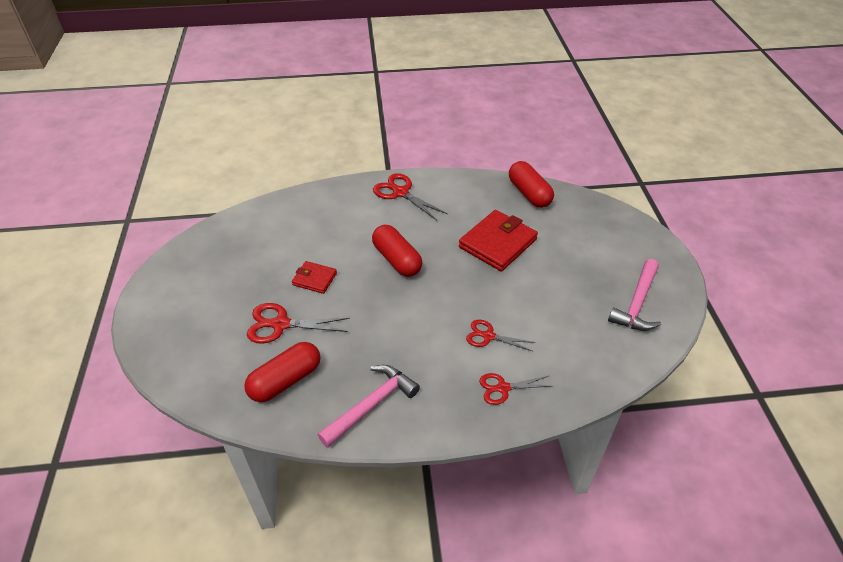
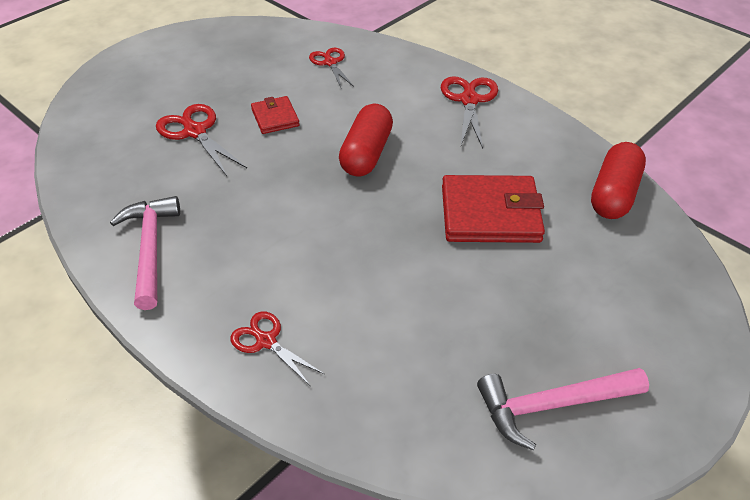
camera: 50 degrees right, 0 degrees up
(285, 380) = (130, 175): red capsule -> none
(372, 404) = (150, 248): pink hammer -> pink hammer turned 105 degrees counterclockwise
(488, 336) = (333, 286): red scissors -> red scissors (330, 63)

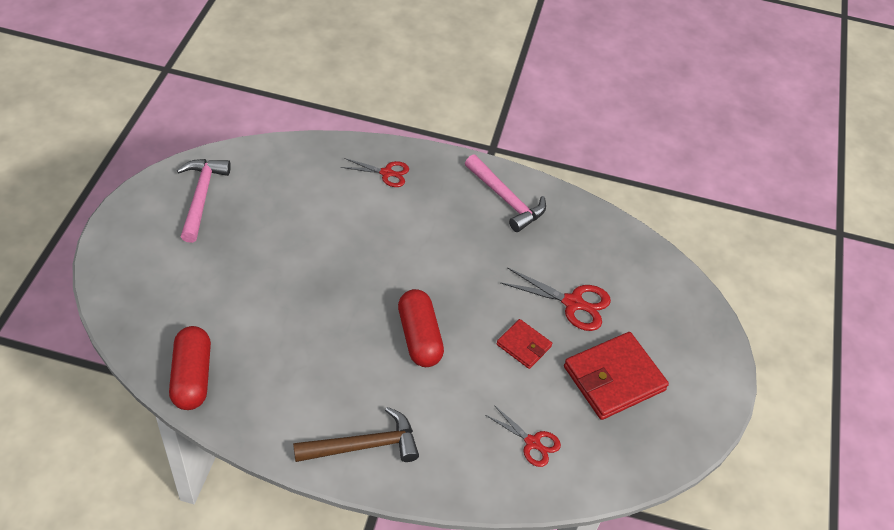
camera: 145 degrees right, 5 degrees up
(469, 100) = (364, 445): red scissors -> brown hammer
(490, 214) = (289, 316): red wallet -> red wallet (614, 378)
(552, 405) = (201, 196): pink hammer -> pink hammer turned 45 degrees counterclockwise

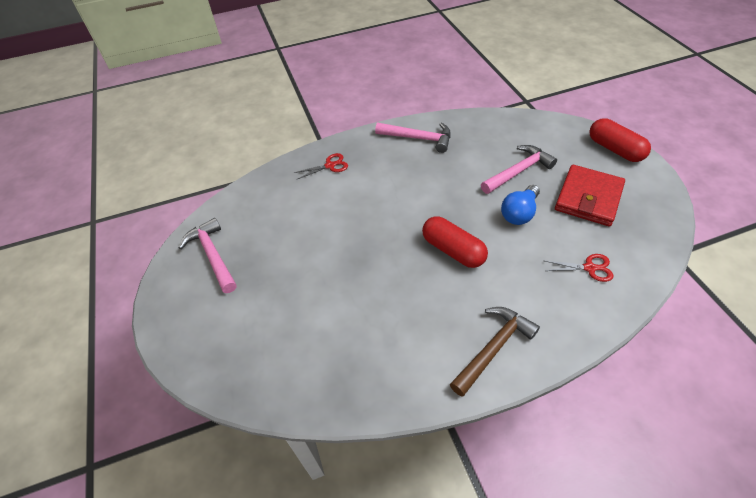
camera: 25 degrees left, 0 degrees up
(192, 377) = (323, 389): red capsule -> red capsule (615, 149)
(524, 345) = (519, 213): red wallet -> blue light bulb
(573, 303) = (518, 171): red scissors -> pink hammer

